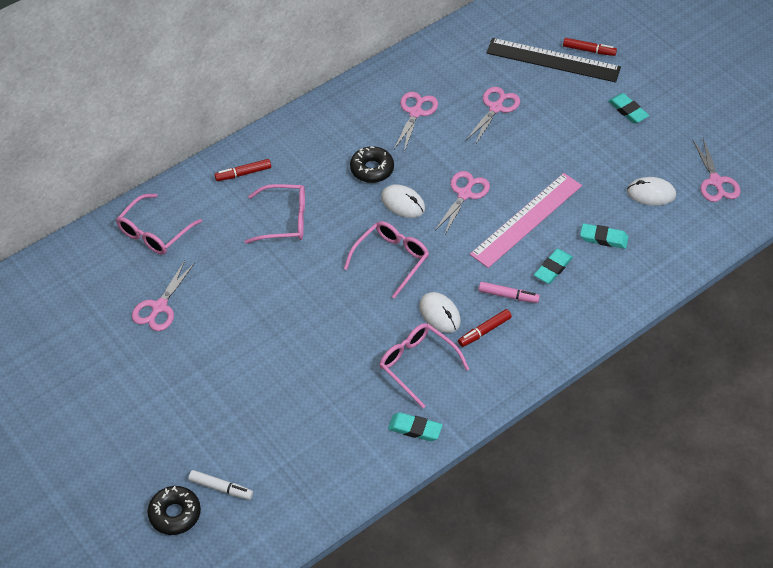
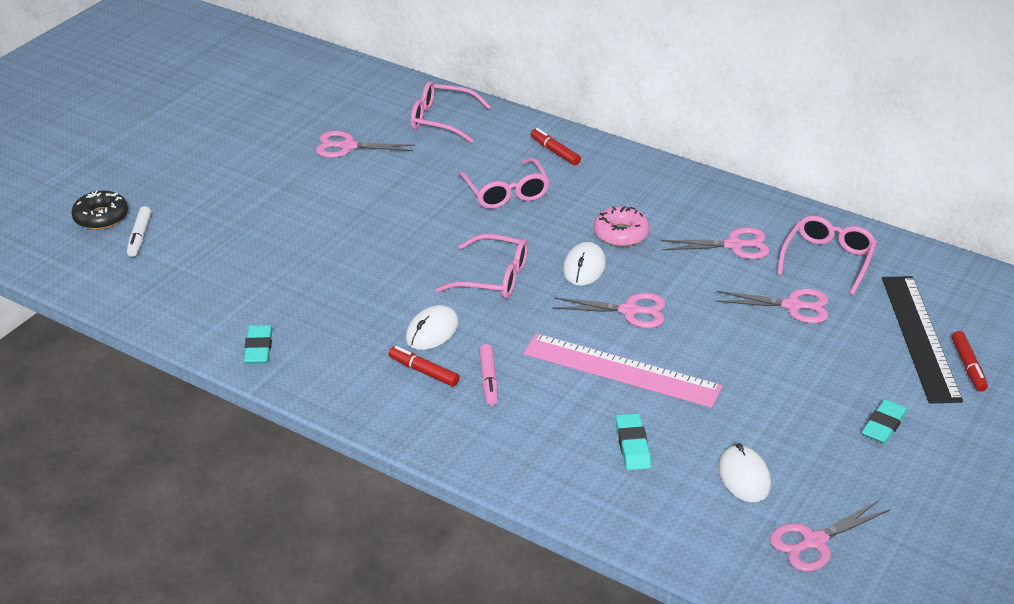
camera: 70 degrees right, 15 degrees down
(372, 169) = (621, 234): black donut -> pink donut
(417, 365) = (349, 330): pink glasses -> pink glasses (828, 260)
(553, 268) = (554, 409): turquoise eraser -> none

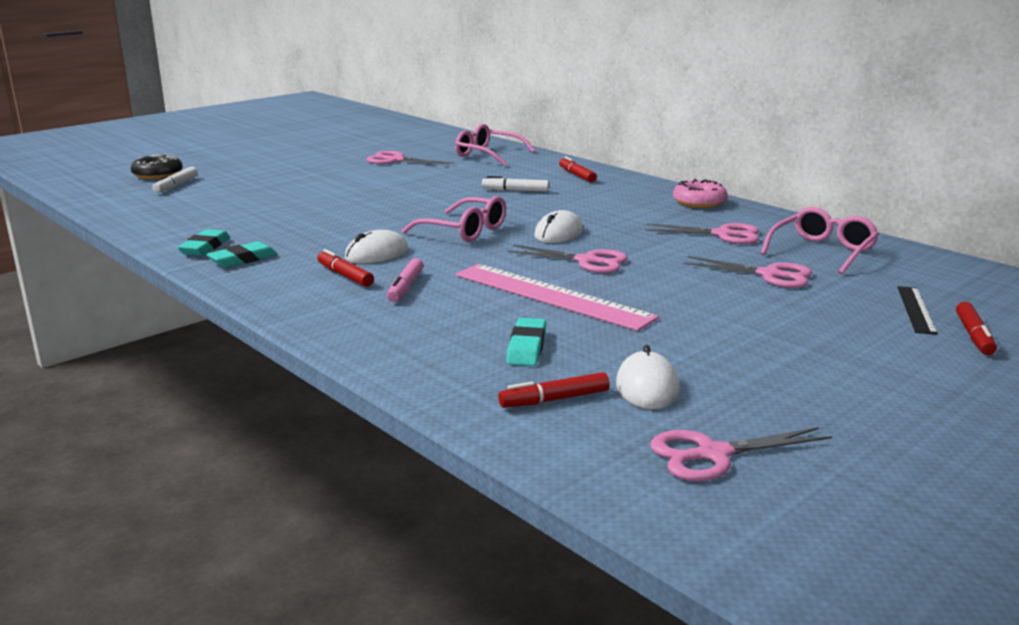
camera: 15 degrees right, 15 degrees down
(506, 193) = (515, 190): pink glasses -> white marker
(621, 234) = (609, 219): pink donut -> pink donut (699, 202)
(681, 505) = (554, 399): none -> red marker
(883, 425) = (848, 368): turquoise eraser -> turquoise eraser (243, 259)
(920, 337) = (916, 309): black ruler -> black ruler, size x0.51

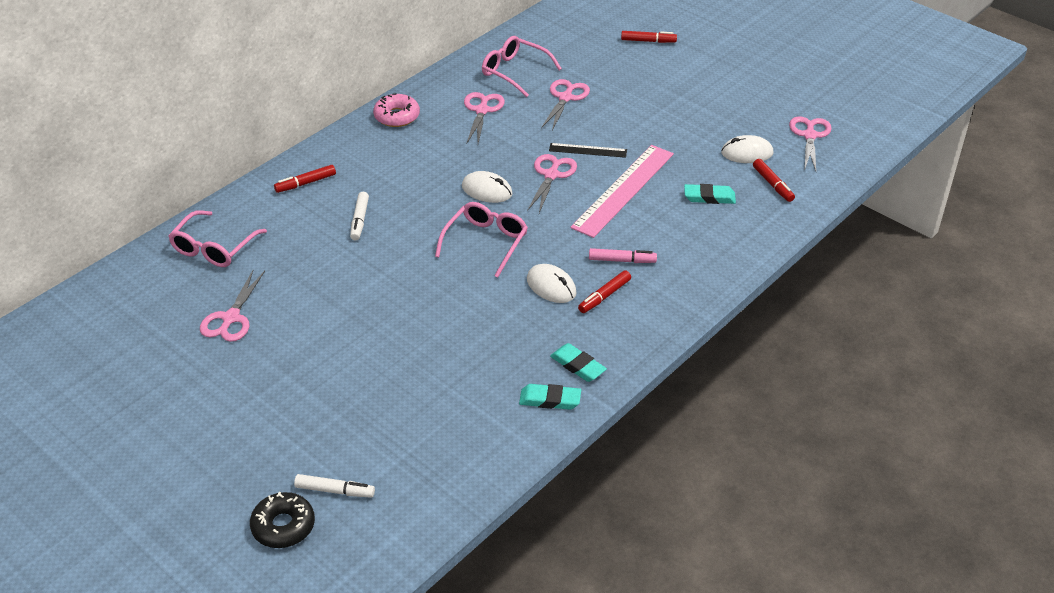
camera: 95 degrees left, 20 degrees up
(713, 454) = (810, 136): pink scissors -> pink scissors turned 150 degrees counterclockwise
(916, 309) = (614, 52): black ruler -> black ruler (588, 150)

